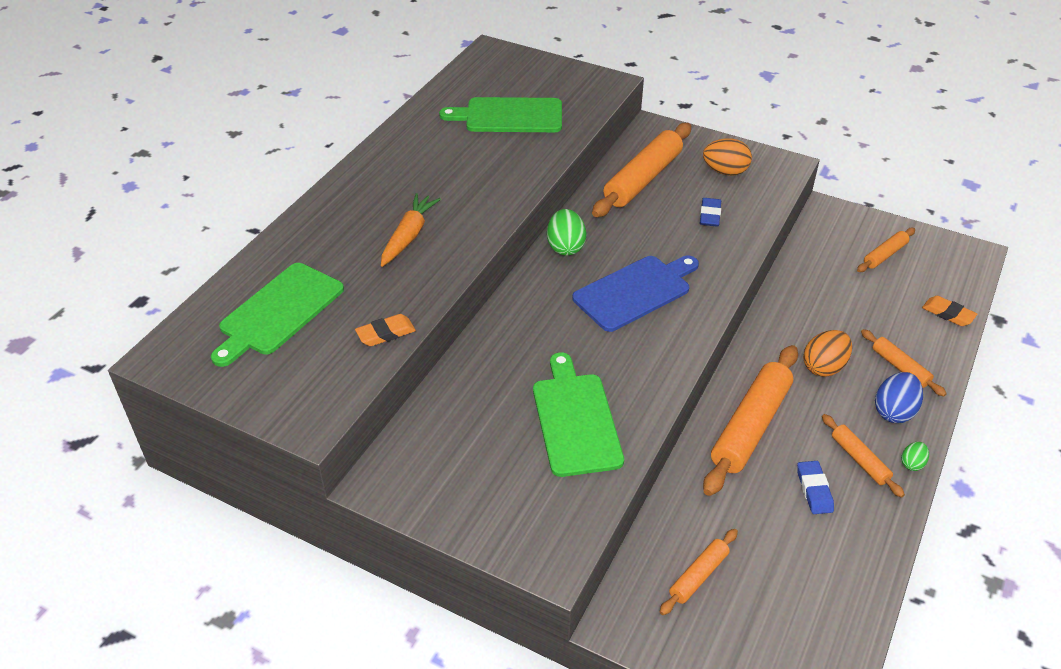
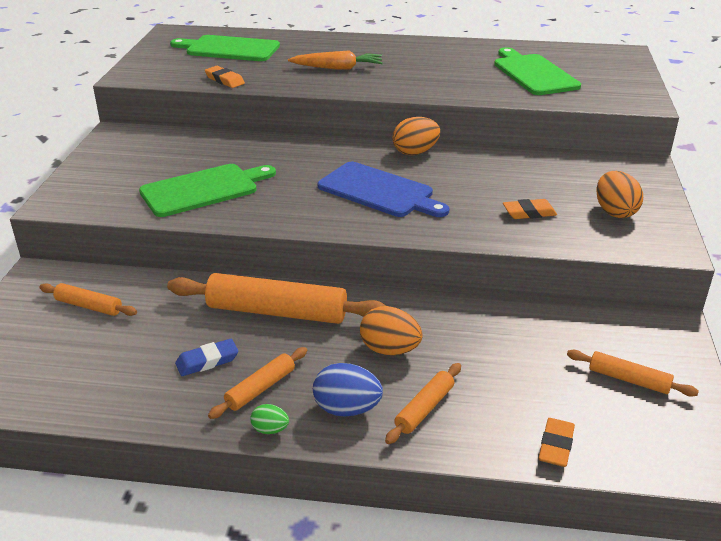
camera: 70 degrees right, 10 degrees down
(565, 247) = (415, 152): green egg -> orange egg
(643, 179) = (551, 171): orange rolling pin -> none
(710, 215) = (529, 213): blue eraser -> orange eraser

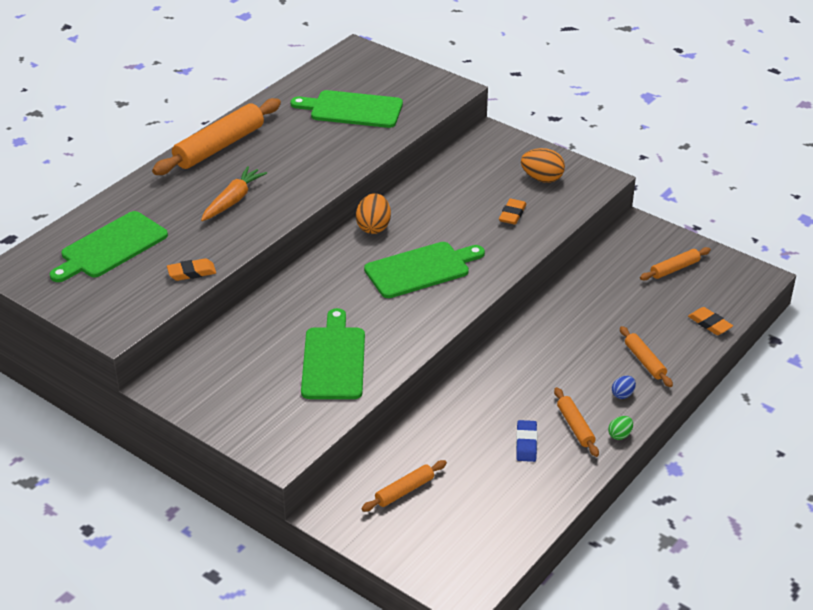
camera: 60 degrees left, 5 degrees up
(277, 312) = (492, 391): orange rolling pin -> orange rolling pin (219, 146)
(347, 409) = (622, 394): blue egg -> blue egg, size x0.55
(379, 191) = (420, 269): blue cutting board -> green cutting board
(389, 350) = (576, 353): orange egg -> none

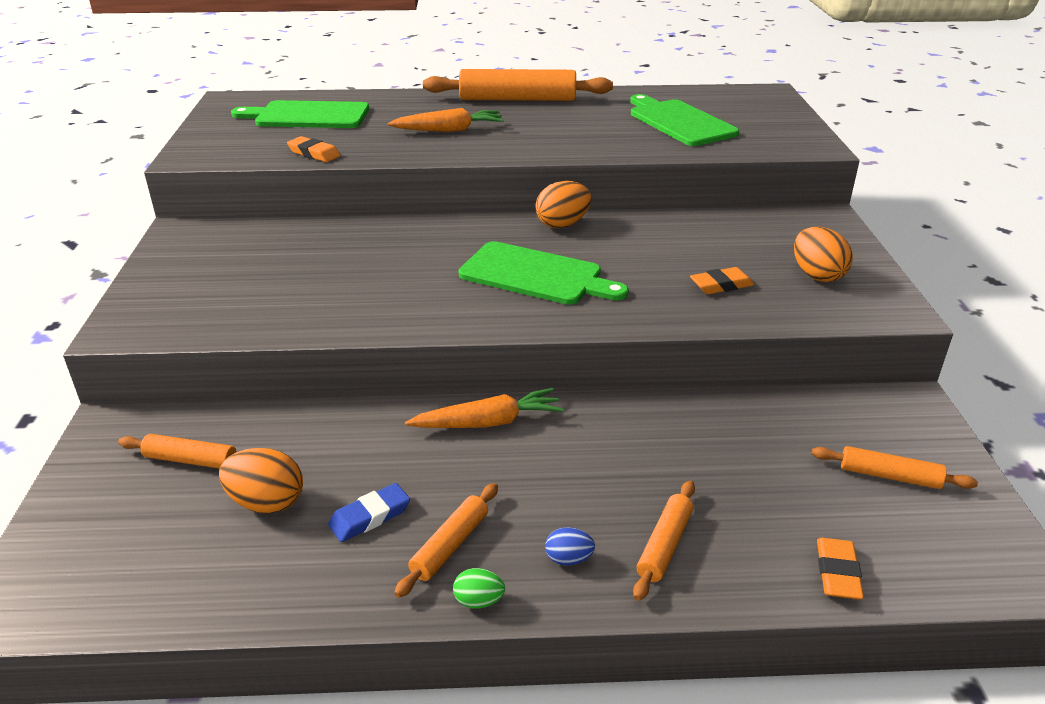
camera: 50 degrees right, 5 degrees down
(334, 360) = (315, 292): green cutting board -> none
(475, 475) = (267, 503): none -> orange egg
(496, 367) = (488, 422): none -> orange carrot

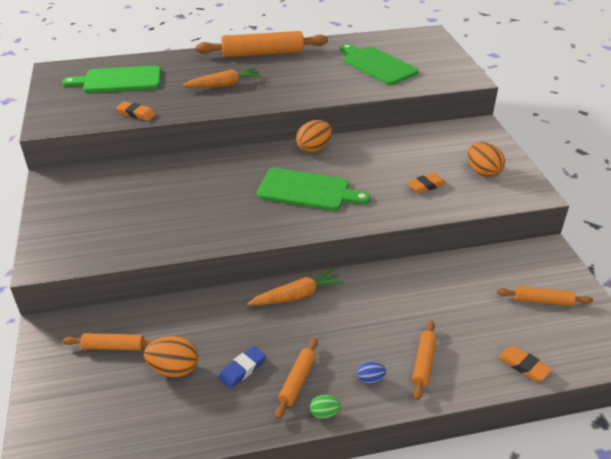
camera: 10 degrees left, 5 degrees up
(837, 573) = (523, 366): orange eraser -> orange eraser turned 45 degrees counterclockwise

